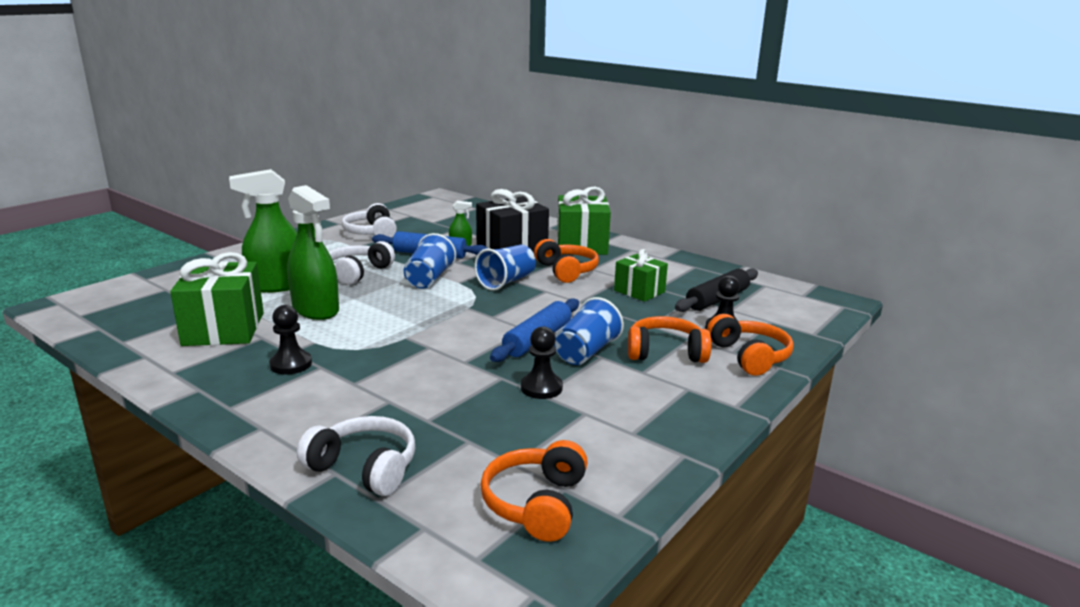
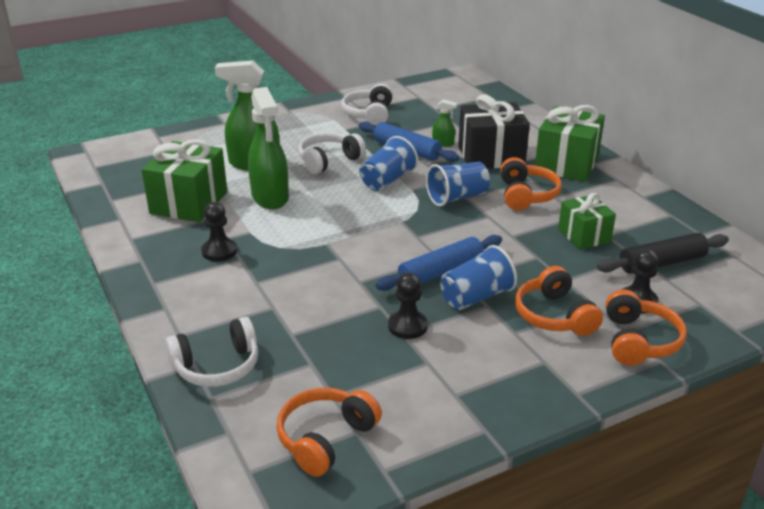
camera: 25 degrees right, 10 degrees up
(364, 468) = (217, 366): white headphones -> white headphones turned 105 degrees clockwise
(665, 352) = (554, 315): orange headphones -> orange headphones turned 135 degrees counterclockwise

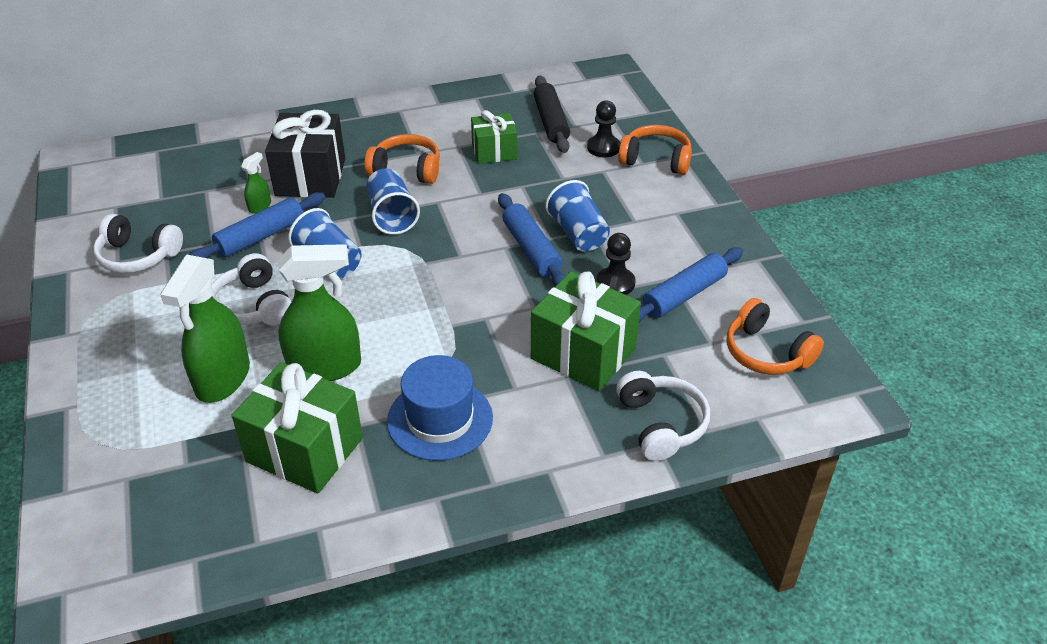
camera: 80 degrees left, 10 degrees up
(219, 251) = (440, 419): black pawn -> blue hat
(403, 373) = (684, 295): none -> blue rolling pin
(554, 315) = (615, 195): orange headphones -> none
(566, 164) = (354, 132): green gift -> green gift (583, 353)

